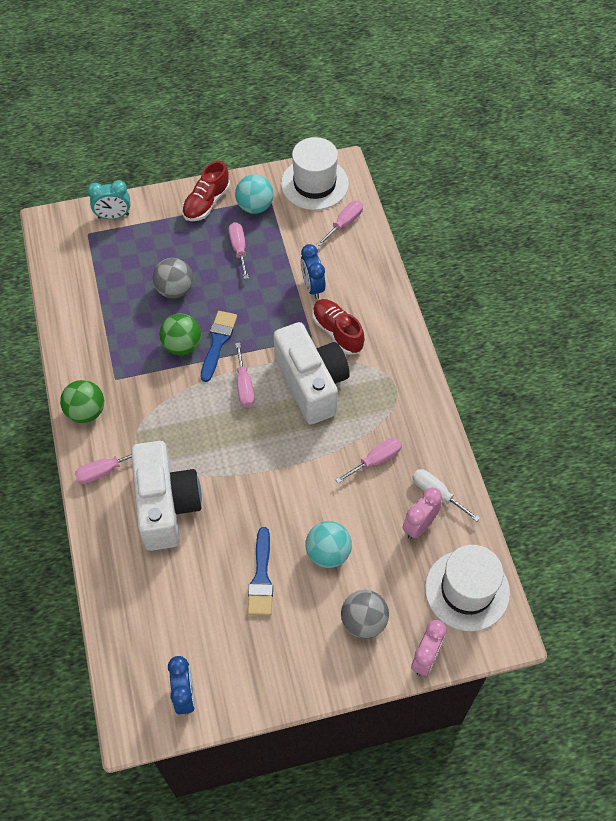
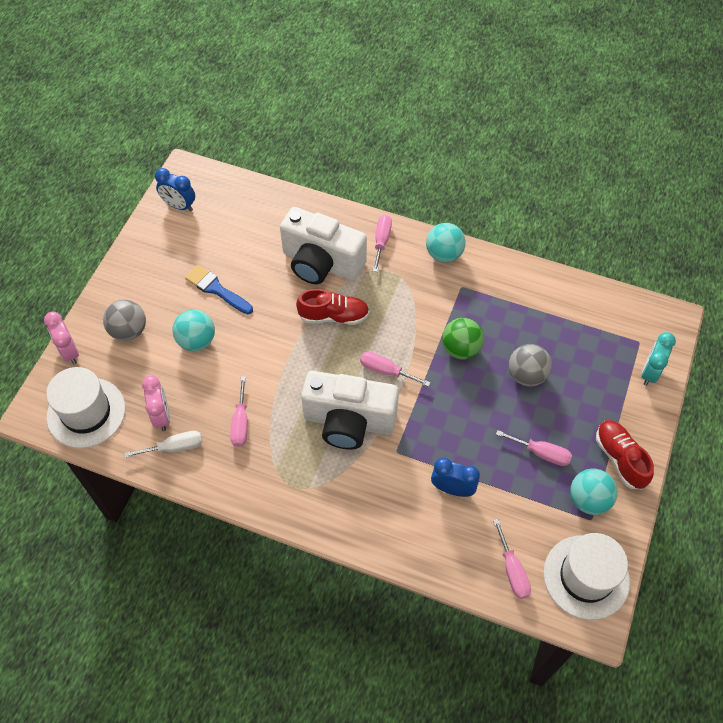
camera: 125 degrees right, 0 degrees up
(86, 412) = (444, 254): green ball -> turquoise ball
(218, 342) = (445, 376): blue brush -> none
(337, 332) = (386, 476): red shoe -> red shoe (333, 316)

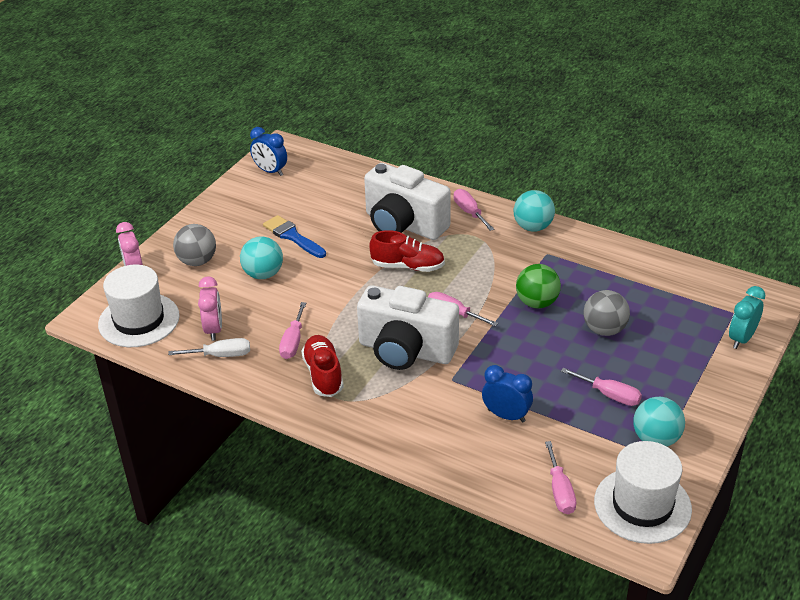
camera: 10 degrees right, 20 degrees down
(381, 241) = (469, 212): pink screwdriver -> pink screwdriver turned 45 degrees counterclockwise
(620, 458) = (697, 408): red shoe -> red shoe (323, 374)

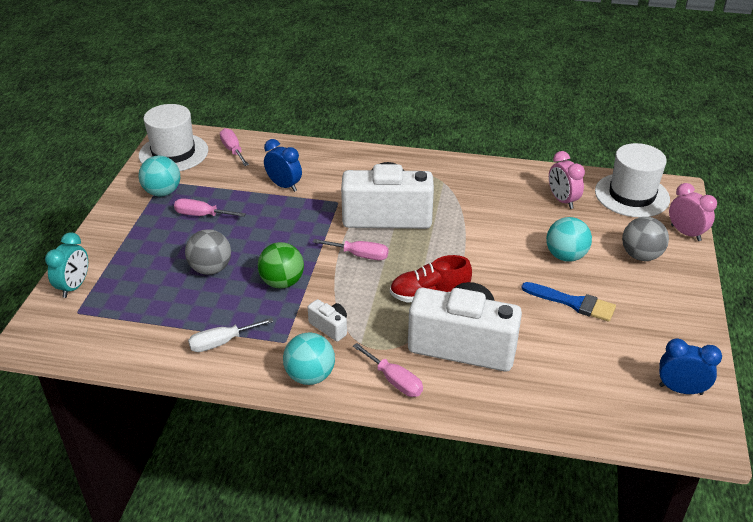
camera: 160 degrees right, 0 degrees up
(221, 355) = (537, 183): white screwdriver -> white screwdriver (222, 342)
(293, 342) = (487, 204): pink screwdriver -> none
(323, 374) = (444, 186): red shoe -> none
(505, 257) = (330, 327): none -> white camera
(506, 415) = (284, 186): blue clock -> blue clock turned 150 degrees counterclockwise

